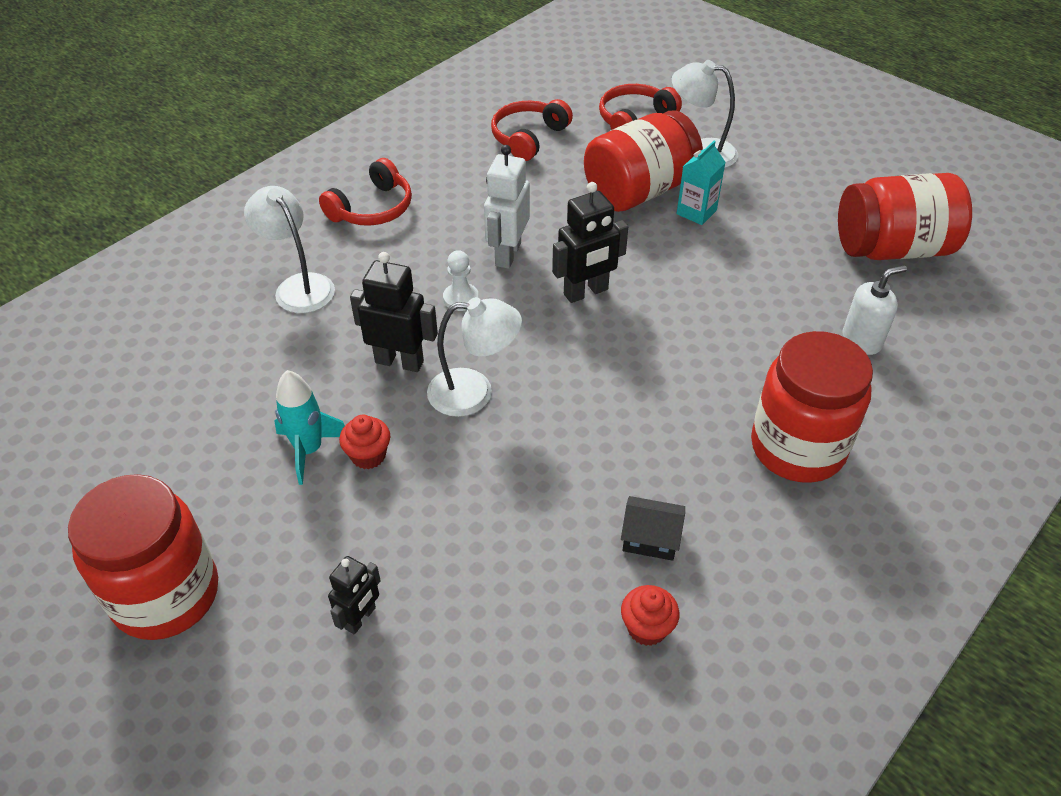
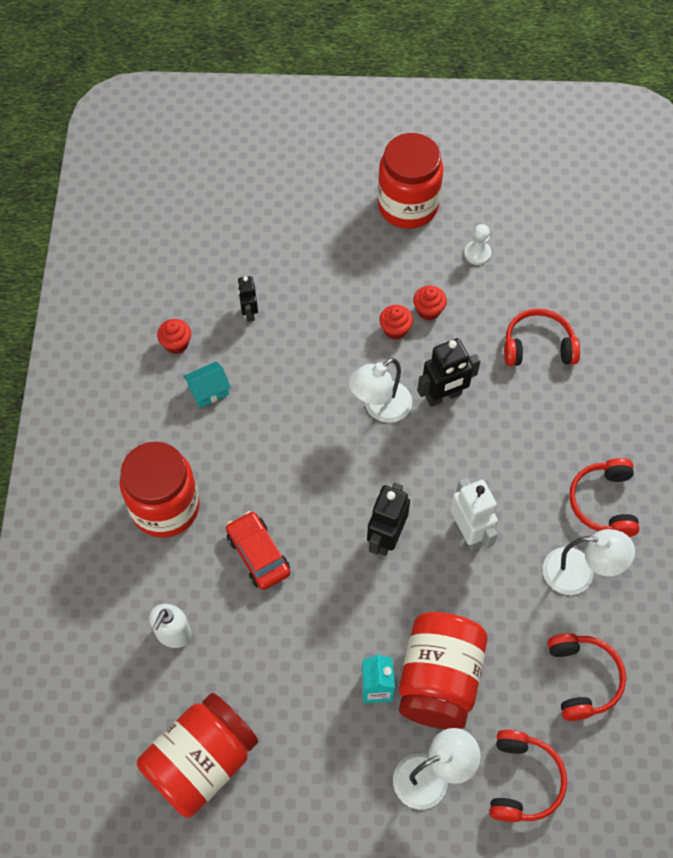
camera: 140 degrees right, 15 degrees up
(254, 343) = (538, 346): none -> red headphones
(298, 286) = (566, 402): white lamp -> white lamp (579, 573)
(309, 450) = (428, 310): turquoise rocket -> red cupcake
(360, 618) = (311, 257): black robot -> black robot (249, 312)
(461, 298) = (459, 470): white pawn -> white pawn (477, 253)
(650, 538) = (208, 390): black house -> turquoise house
(724, 350) = (258, 554): none -> red car

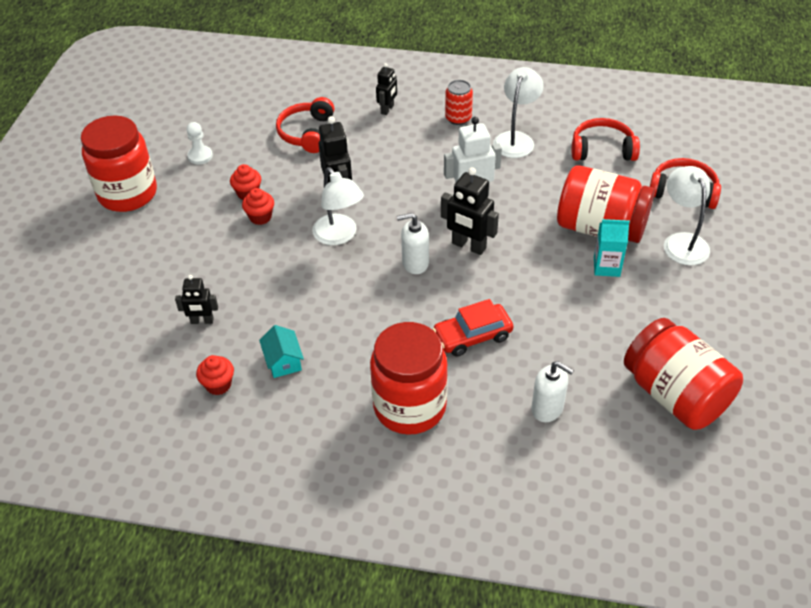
camera: 80 degrees left, 15 degrees down
(352, 487) = (415, 263): none -> white soap dispenser
(601, 422) = (387, 109): none -> black robot
(604, 503) = (458, 118): red headphones -> red can

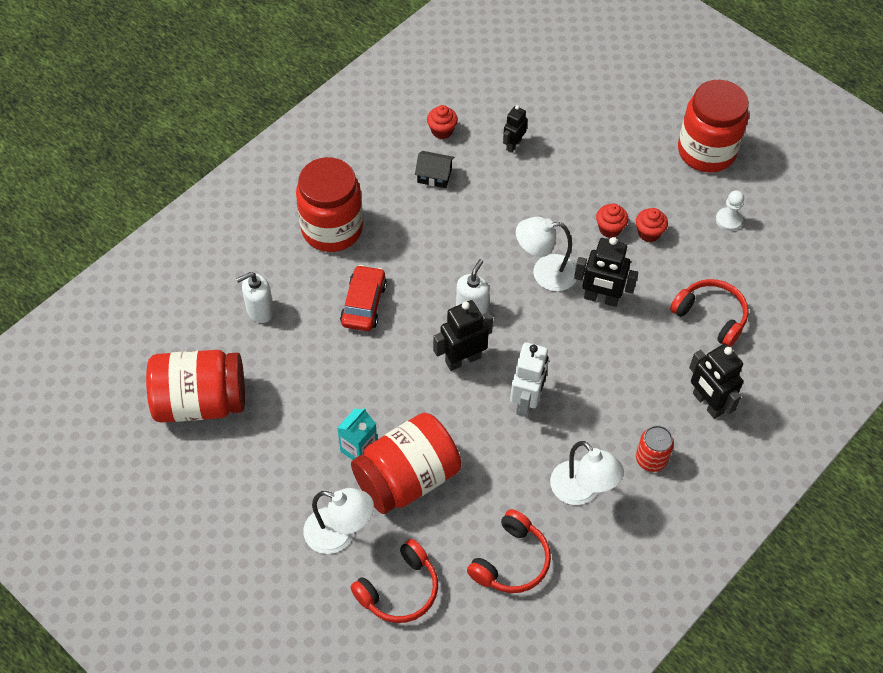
camera: 120 degrees right, 10 degrees up
(283, 361) = (434, 176): turquoise house -> black house
(387, 109) = (707, 403): black robot -> black robot, size x1.62

